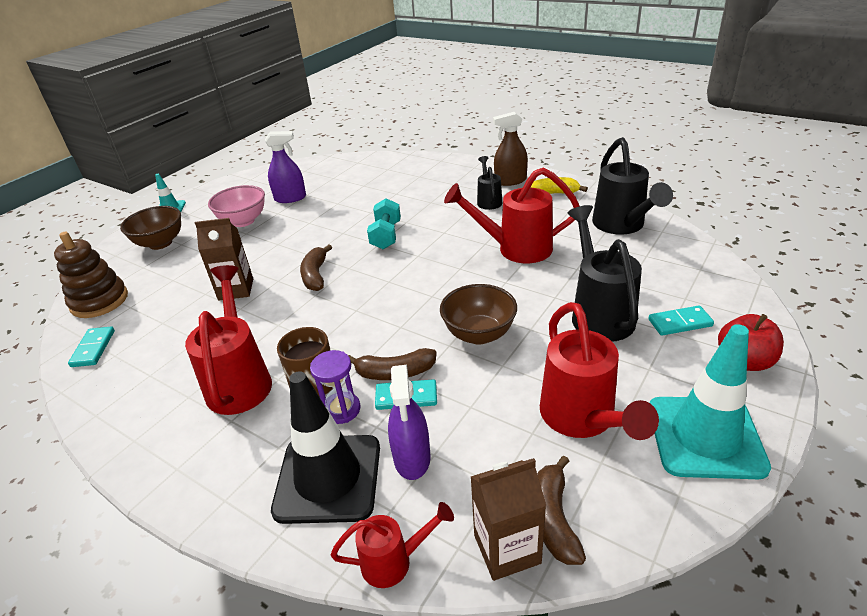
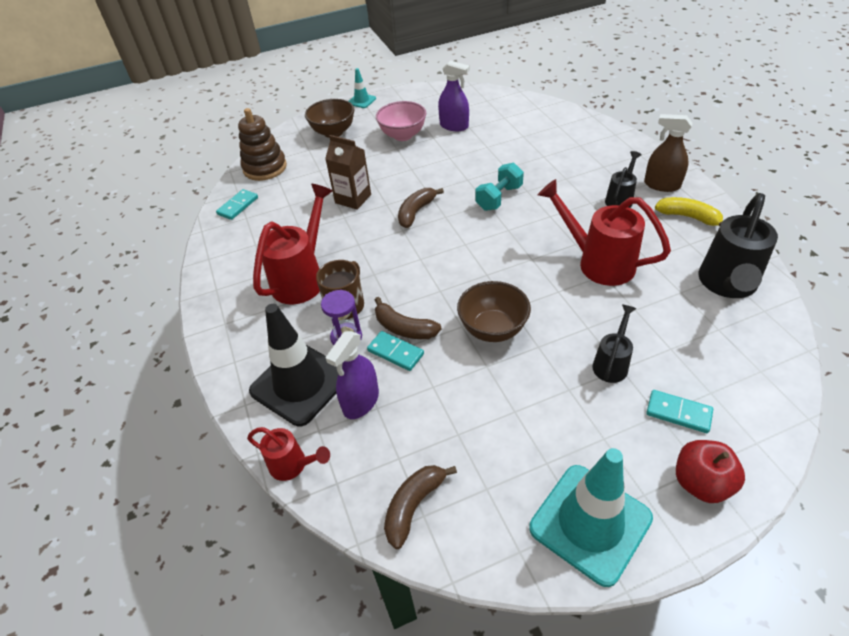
camera: 35 degrees right, 10 degrees up
(507, 549) = (365, 505): brown carton -> none
(582, 420) = (505, 447): red watering can -> none
(599, 313) = (611, 363): black watering can -> black watering can, size x0.55

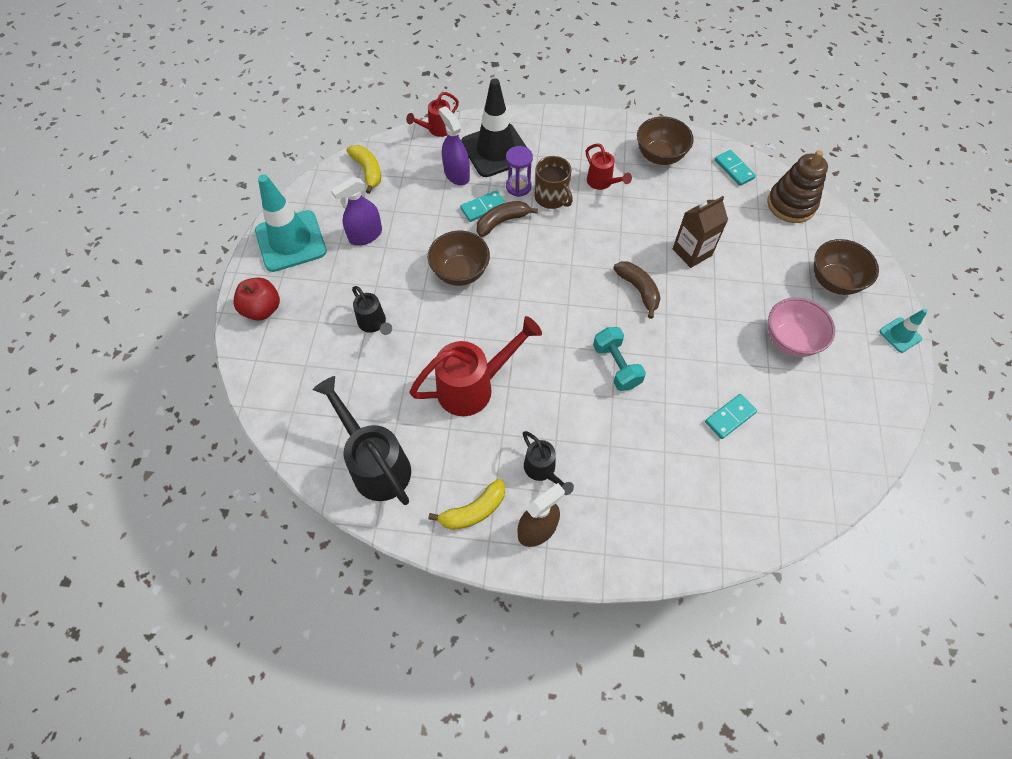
camera: 115 degrees right, 15 degrees up
(243, 254) = (659, 156): none -> brown bowl
(302, 278) = (602, 183): red watering can -> red watering can, size x0.55
(413, 506) = (368, 171): brown banana -> yellow banana
(454, 126) = (783, 399): purple spray bottle -> purple spray bottle (365, 235)
(678, 413) = (309, 334): turquoise domino -> turquoise domino (730, 417)

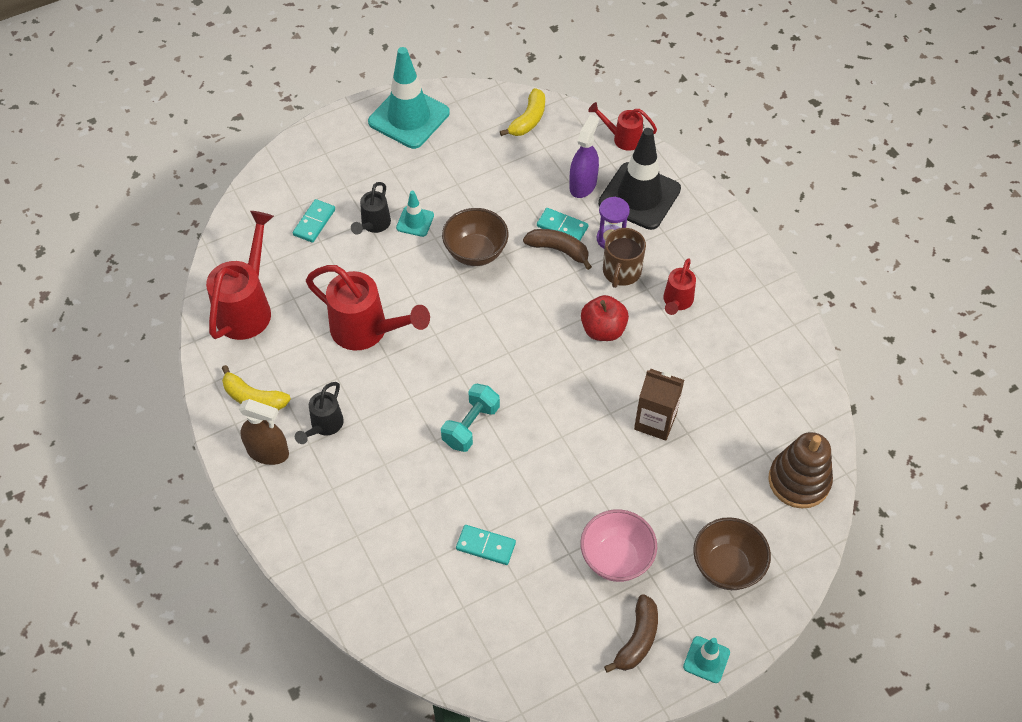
camera: 55 degrees right, 5 degrees down
(262, 309) = (329, 144): red apple -> red apple (603, 330)
(365, 235) = (458, 162): purple spray bottle -> none
(376, 464) = (247, 307): black watering can -> red watering can
(396, 294) = (415, 221): none -> turquoise traffic cone
(638, 290) = (571, 399): brown banana -> brown banana (637, 639)
(659, 156) = (757, 331): brown bowl -> none
(734, 169) = (800, 405): turquoise domino -> turquoise domino (314, 222)

